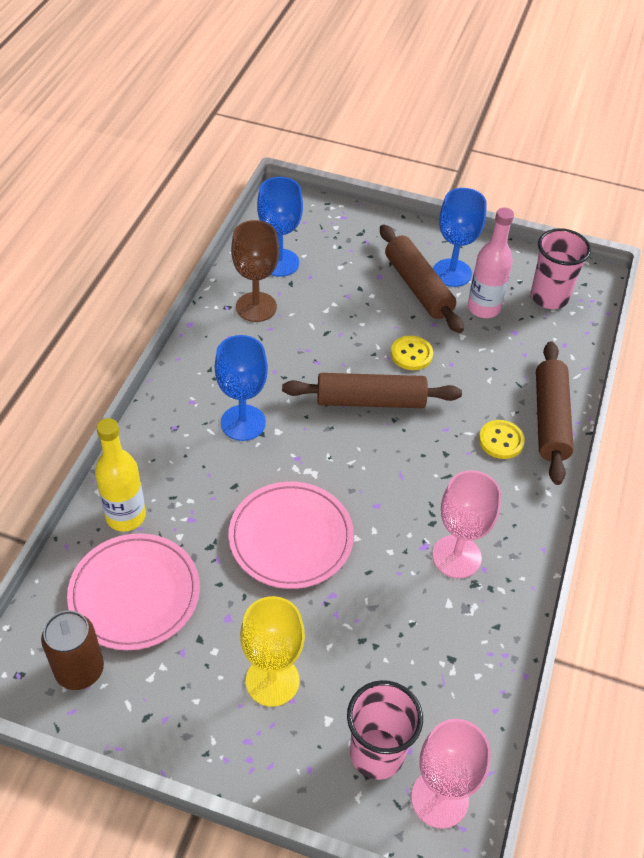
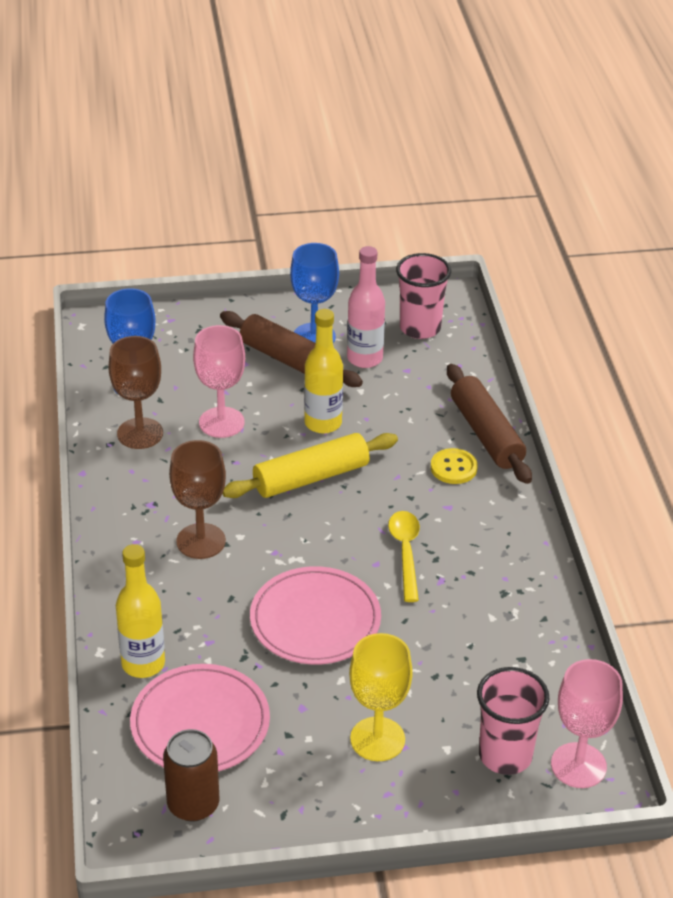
camera: 25 degrees left, 10 degrees down
(243, 423) = (201, 541): blue goblet -> brown goblet
(370, 400) = (311, 477): brown rolling pin -> yellow rolling pin
(409, 505) = (405, 552): none -> yellow spoon
(411, 354) = (323, 423): yellow button -> yellow bottle
(456, 556) = (475, 577): pink goblet -> pink goblet (221, 422)

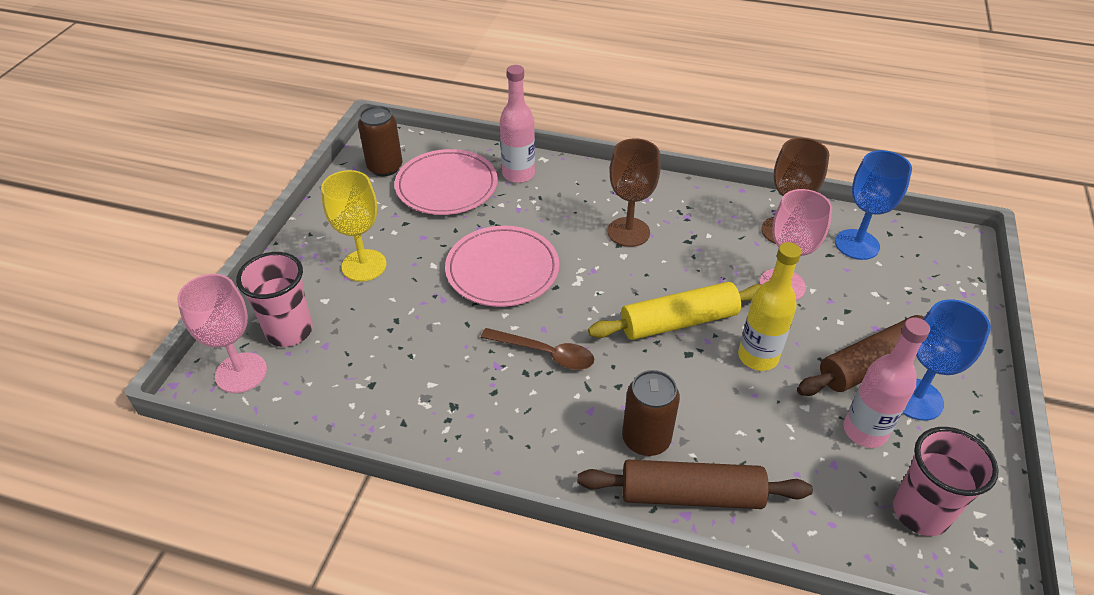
camera: 115 degrees right, 5 degrees up
(143, 664) = (518, 174): yellow bottle -> pink bottle
(311, 477) = (678, 322): yellow rolling pin -> yellow rolling pin turned 75 degrees clockwise
(405, 552) = (545, 353): yellow spoon -> brown spoon
(453, 468) = (646, 439): yellow button -> brown can

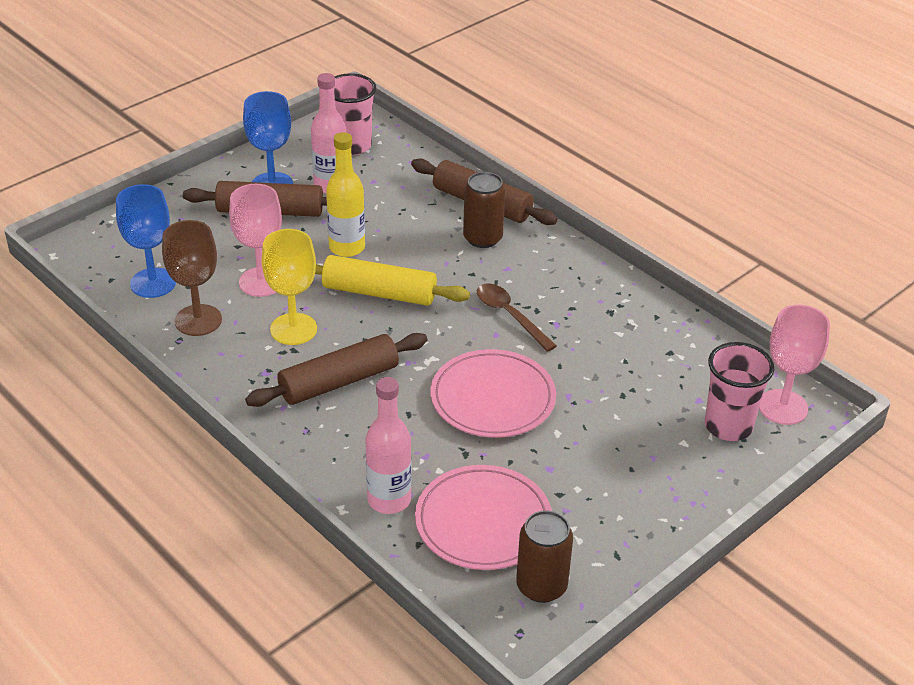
camera: 150 degrees left, 5 degrees down
(364, 265) = (628, 462): yellow goblet -> yellow goblet (293, 329)
(628, 232) = (339, 381): brown goblet -> brown rolling pin

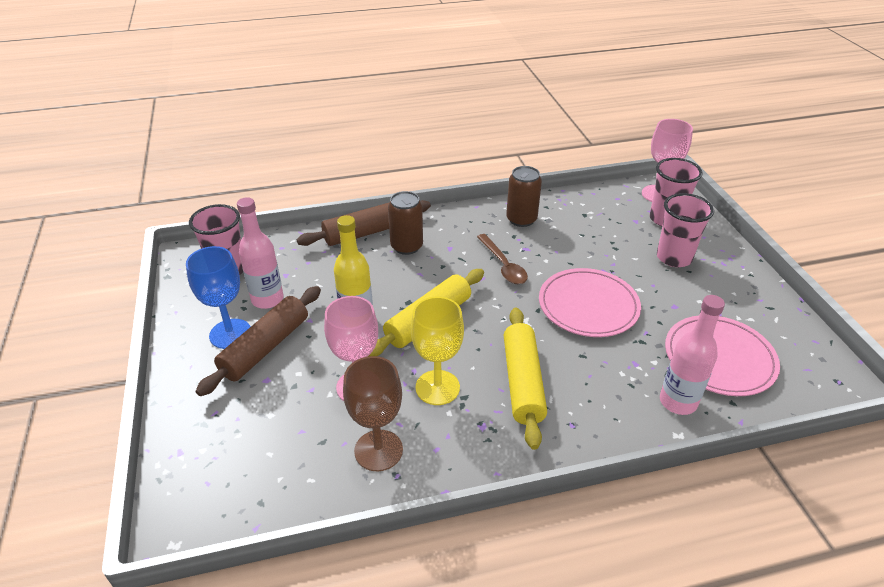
camera: 60 degrees left, 0 degrees up
(153, 283) = (296, 468): blue goblet -> none
(339, 381) = (522, 382): brown rolling pin -> yellow rolling pin
(510, 316) = (503, 265): brown spoon -> brown spoon turned 105 degrees counterclockwise
(541, 586) = (793, 353): brown can -> brown can (521, 219)
(647, 450) = (674, 258): none -> pink cup

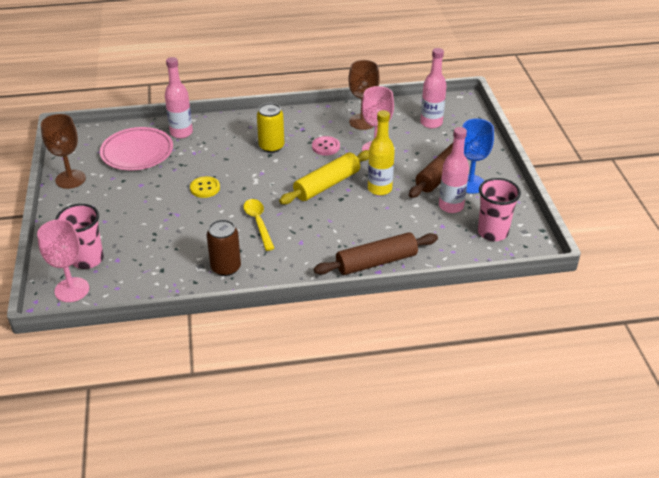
camera: 175 degrees left, 0 degrees up
(254, 456) = (431, 123): none -> pink bottle
(406, 246) = (339, 245): brown can -> none
(437, 387) = (325, 147): yellow goblet -> pink button
(503, 265) = (258, 223): brown spoon -> yellow spoon
(522, 382) = (271, 146): yellow rolling pin -> yellow can
(588, 306) = (205, 188): pink plate -> yellow button
(674, 258) = (111, 221): pink cup -> none
(772, 308) = (70, 179): none -> brown goblet

